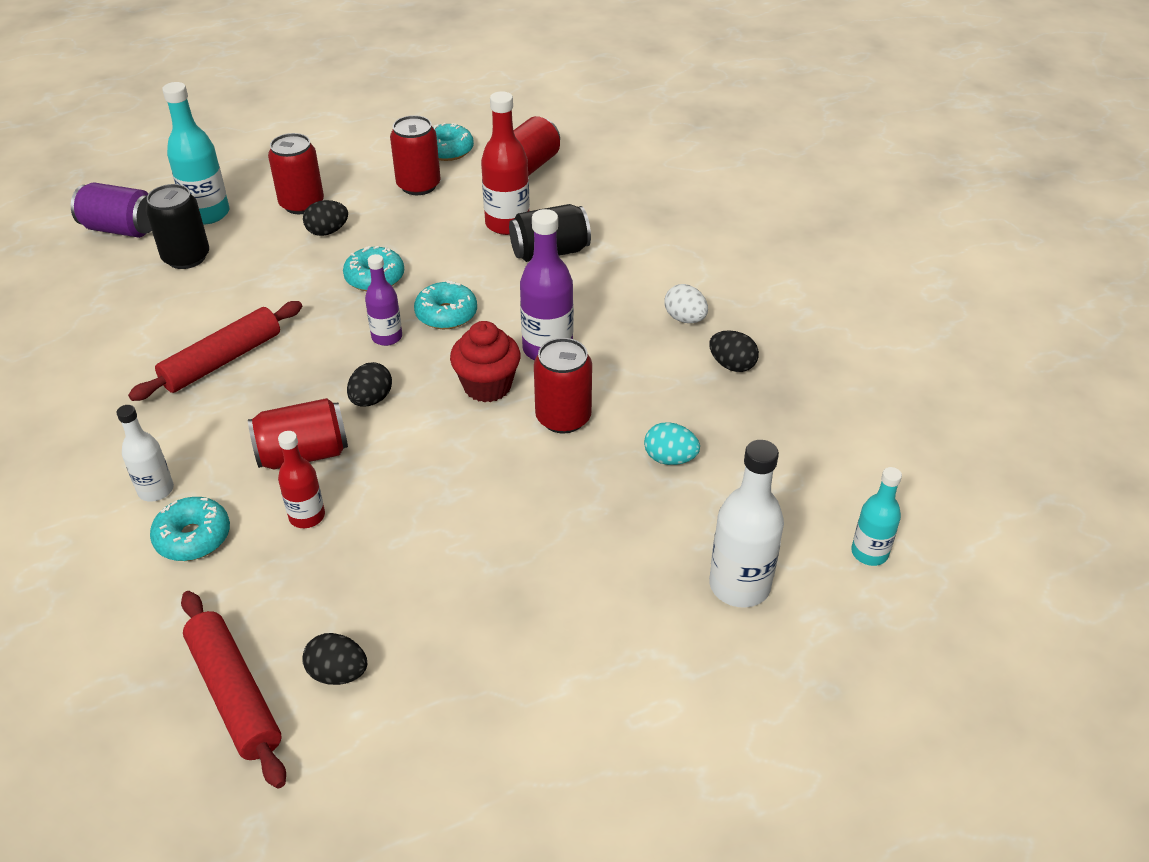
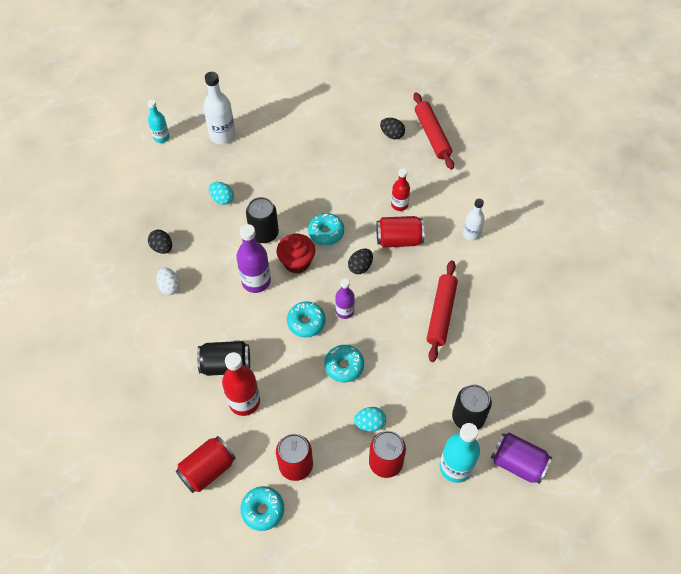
camera: 165 degrees left, 15 degrees up
(193, 537) = (452, 205): turquoise donut -> turquoise donut (326, 232)
(222, 361) = (441, 314): red rolling pin -> red rolling pin turned 45 degrees counterclockwise
(327, 231) = (370, 423): black egg -> turquoise egg
(563, 418) = (264, 233): red can -> black can

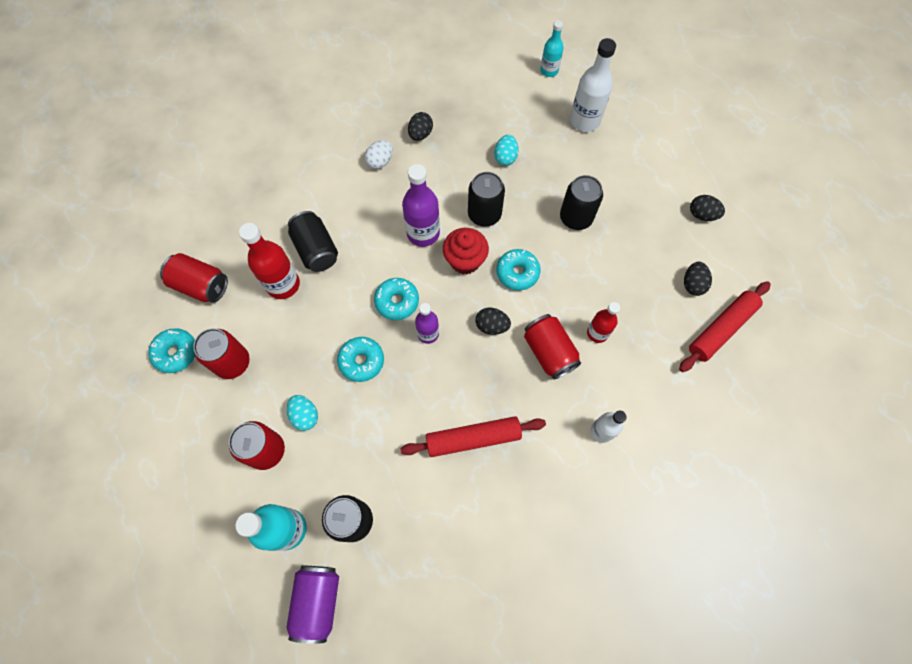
camera: 65 degrees right, 10 degrees up
(302, 177) = (576, 217): none -> black can
(343, 104) = (702, 215): none -> black egg

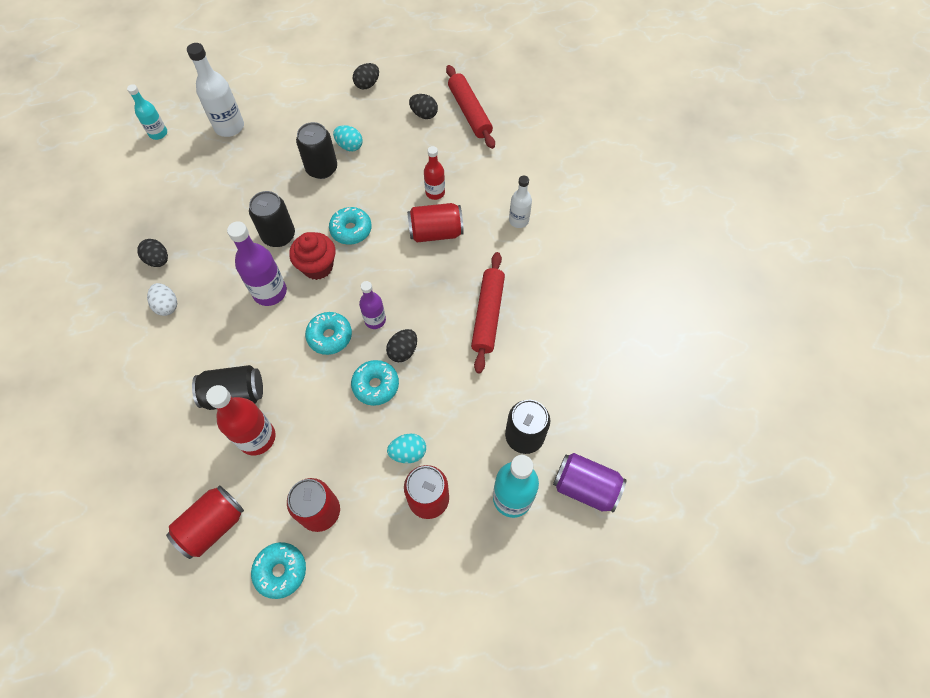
camera: 70 degrees left, 5 degrees down
(491, 326) = (392, 267): black egg -> black egg (403, 351)
(505, 157) = (229, 199): turquoise egg -> turquoise egg (349, 146)

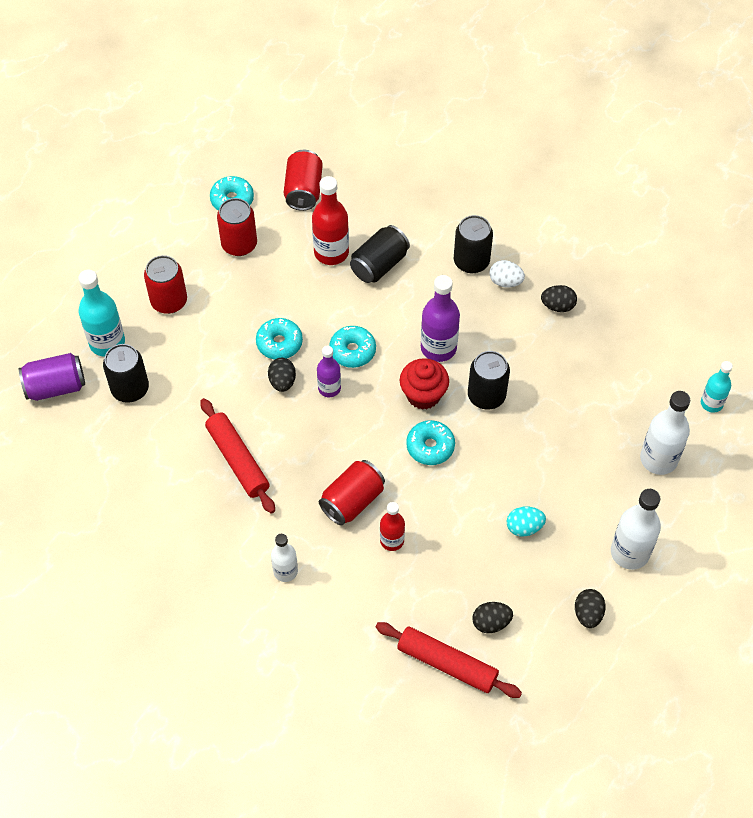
camera: 140 degrees right, 5 degrees down
(308, 95) = (629, 552): none -> white bottle
(322, 168) = (523, 484): black can -> black can (471, 261)
(408, 452) = (211, 318): turquoise egg -> none

